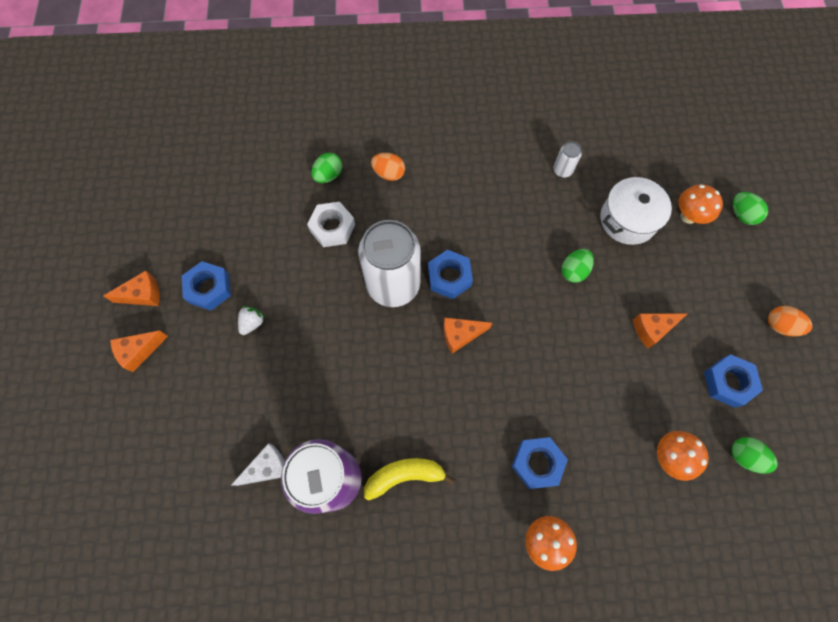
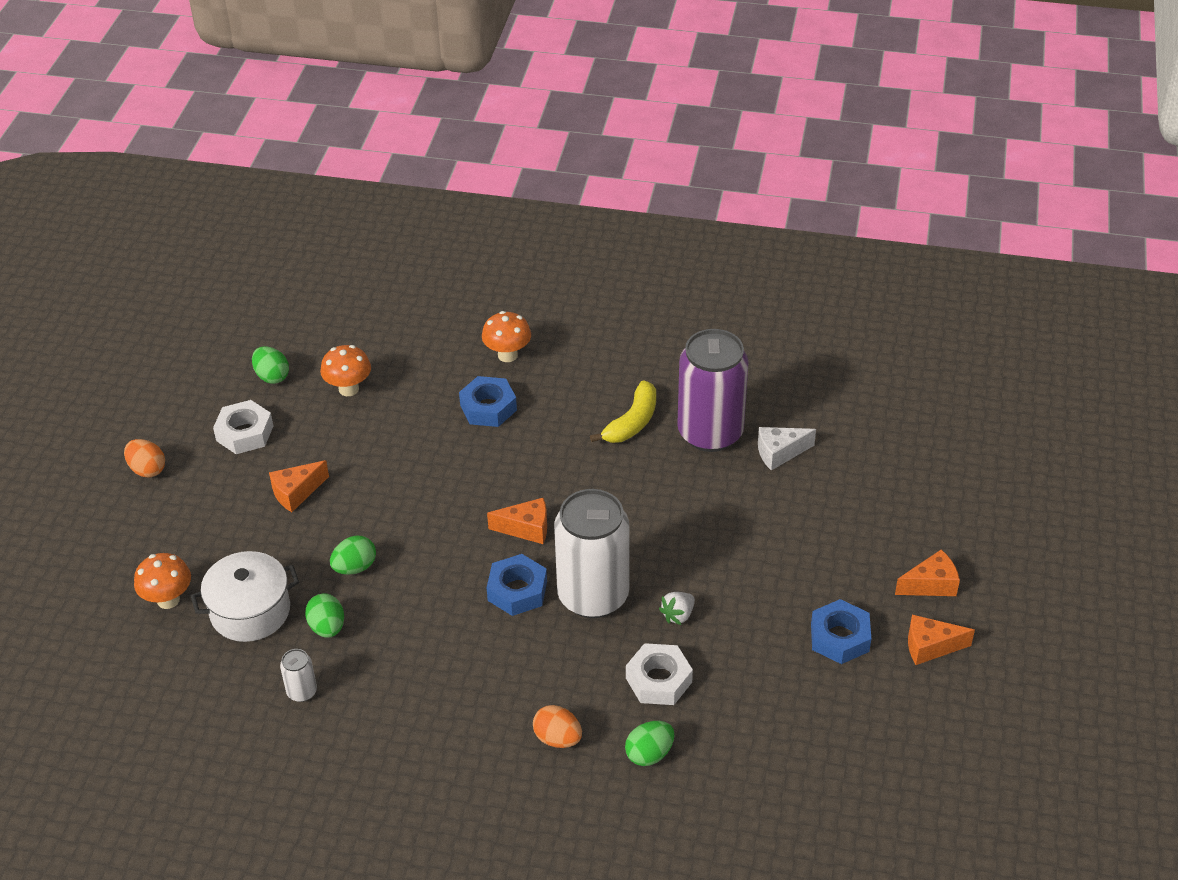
camera: 165 degrees left, 25 degrees down
(252, 323) = (784, 588): white strawberry -> white strawberry (678, 615)
(404, 476) = (632, 422): yellow banana -> yellow banana turned 60 degrees counterclockwise
(652, 329) = (296, 493): orange cheese -> orange cheese turned 150 degrees clockwise
(728, 382) = (245, 433): blue nut -> white nut
(742, 215) = (98, 588): green egg -> green egg (327, 627)

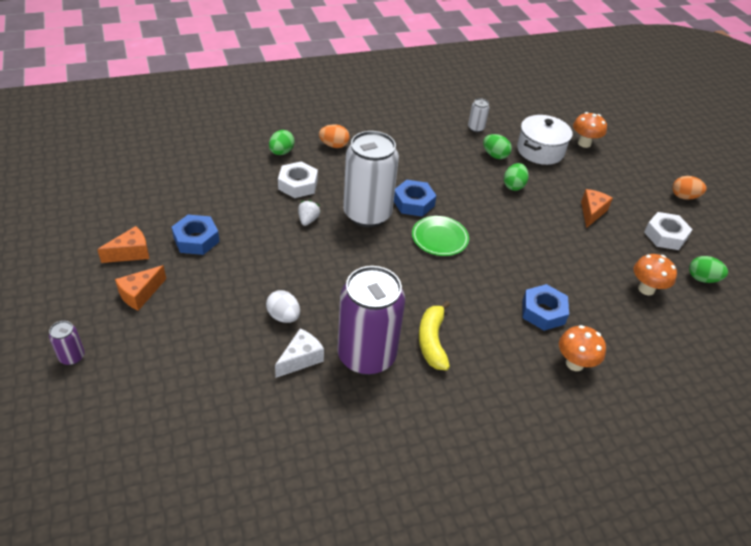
camera: 145 degrees right, 0 degrees up
(526, 528) = (439, 238): orange cheese -> green plate
(775, 501) = (283, 316): none -> white egg
(1019, 537) = (72, 357): none -> purple can

